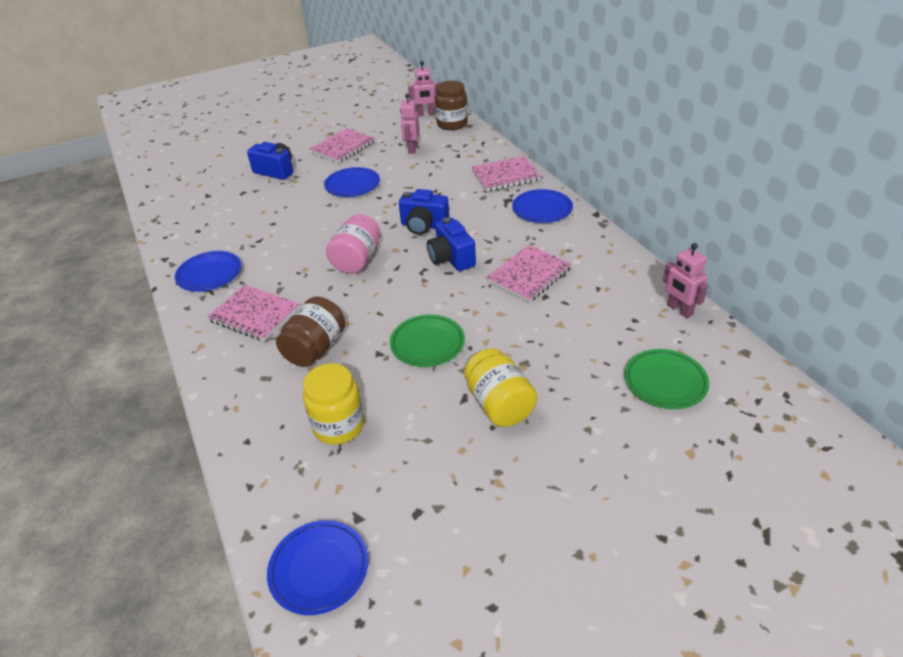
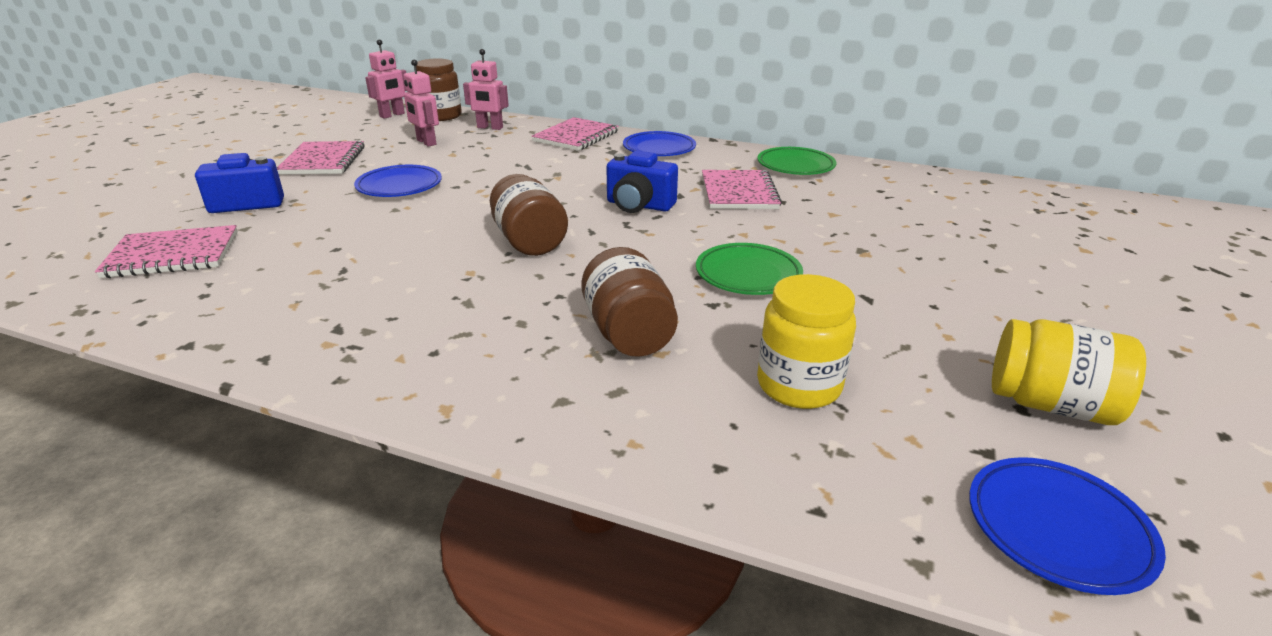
camera: 45 degrees left, 10 degrees down
(209, 274) = (316, 330): blue plate -> none
(254, 315) = (476, 340): pink notebook -> pink notebook (172, 255)
(357, 260) = (529, 241): pink jar -> brown jar
(424, 226) = (558, 192): blue camera -> none
(499, 404) = (905, 287): yellow jar -> yellow jar (1050, 404)
(665, 382) = (980, 217): green plate -> green plate (795, 166)
(679, 310) = (896, 174): pink robot -> pink robot (490, 128)

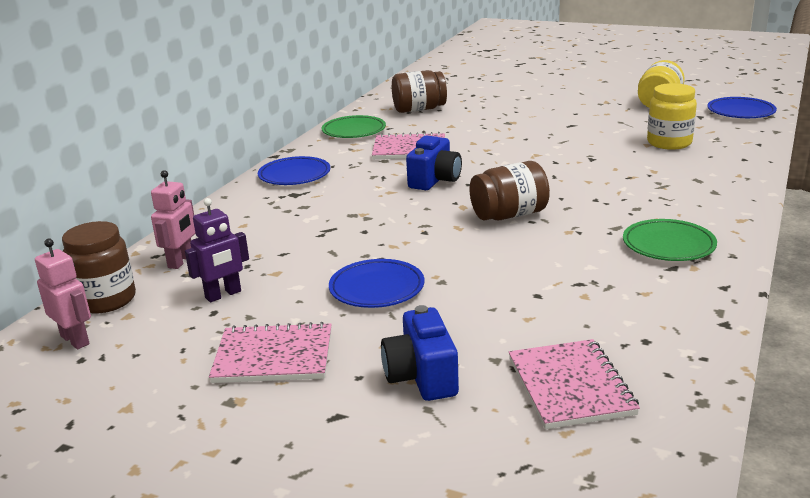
camera: 85 degrees left, 5 degrees down
(426, 142) = (223, 295): pink robot -> purple robot
(576, 137) = (240, 212): pink notebook -> none
(628, 333) = (636, 178): brown jar -> brown jar (419, 109)
(748, 274) = (549, 149): green plate -> green plate (668, 245)

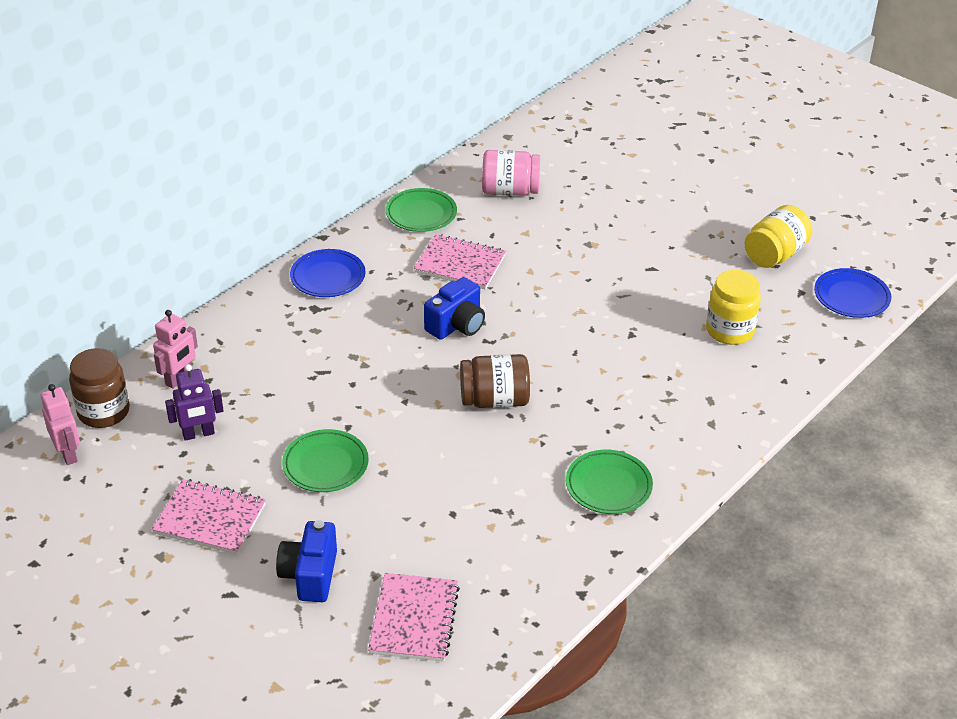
camera: 15 degrees right, 15 degrees up
(377, 288) = (325, 465): blue plate -> green plate
(419, 109) = (510, 191): brown jar -> pink jar

